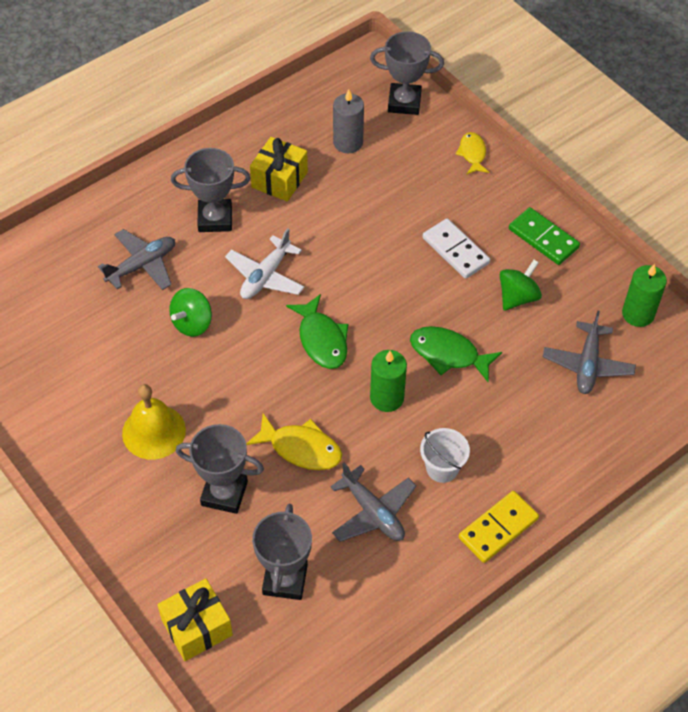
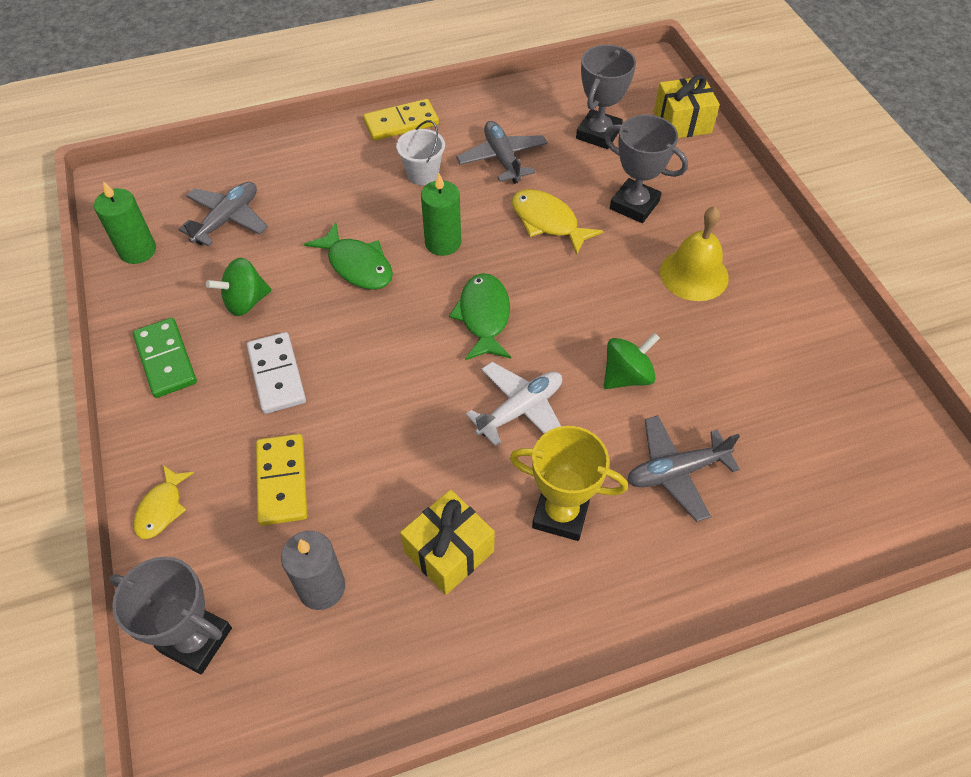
camera: 160 degrees left, 0 degrees up
(215, 219) = (561, 514): grey trophy -> yellow trophy
(407, 188) = (282, 481): none -> yellow domino

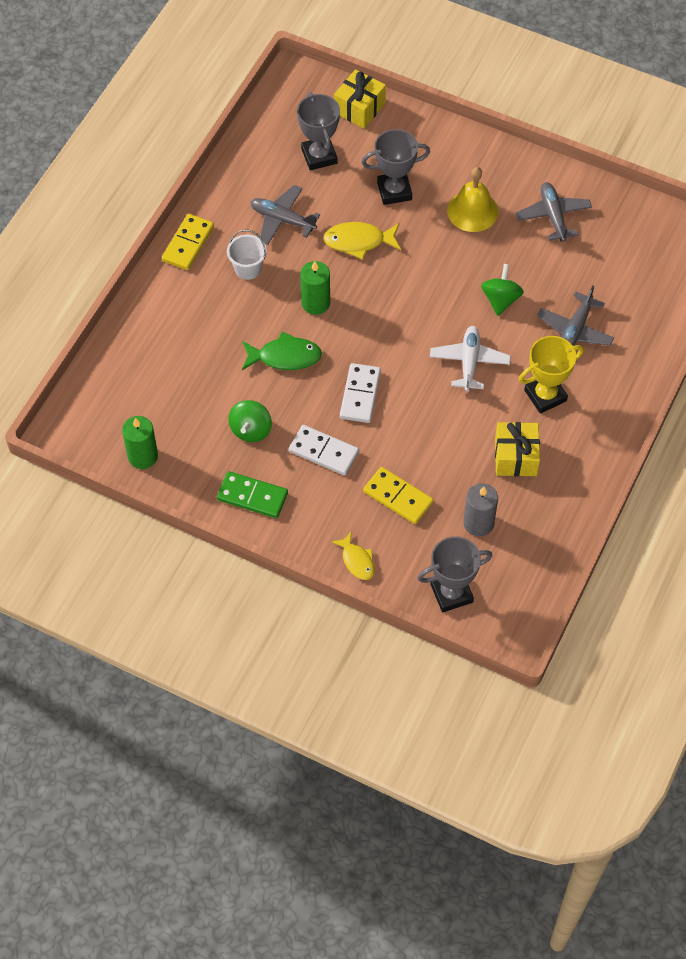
camera: 45 degrees left, 5 degrees up
(227, 219) = (169, 393): grey plane -> grey plane (553, 216)
(377, 352) = (360, 395): none -> white domino
(484, 317) = (391, 328): green fish -> none

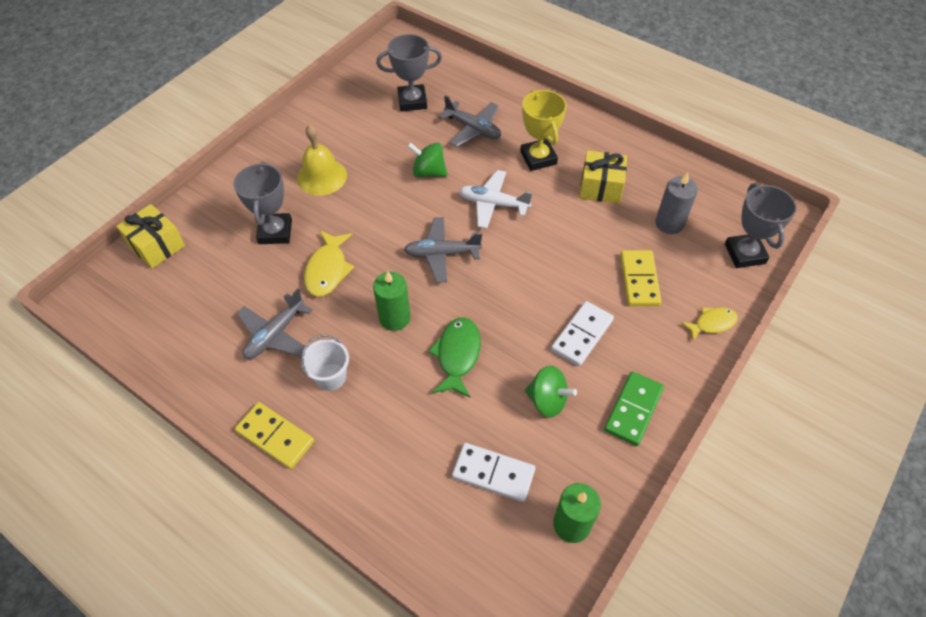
camera: 80 degrees left, 5 degrees down
(319, 156) = (203, 289): grey trophy -> grey trophy (412, 101)
(360, 395) = (516, 294): white domino -> white domino (493, 473)
(398, 497) = (639, 280): yellow domino -> yellow domino turned 45 degrees counterclockwise
(553, 216) = (347, 123): grey plane -> grey plane (442, 254)

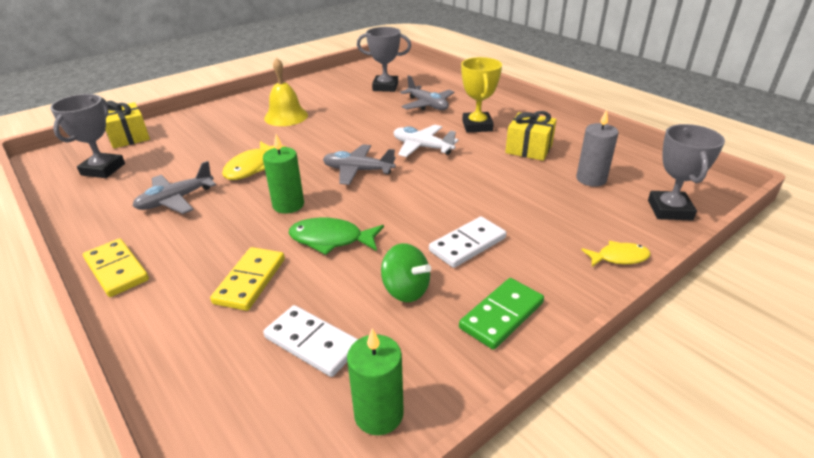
camera: 15 degrees right, 20 degrees down
(275, 232) = (225, 141): grey trophy -> grey trophy (103, 169)
(331, 377) = (201, 235): white bucket -> none
(428, 172) = (375, 123): green spinning top -> none
(457, 355) = (331, 239): green fish -> green fish turned 105 degrees counterclockwise
(639, 280) = (546, 213): yellow domino -> yellow domino (250, 281)

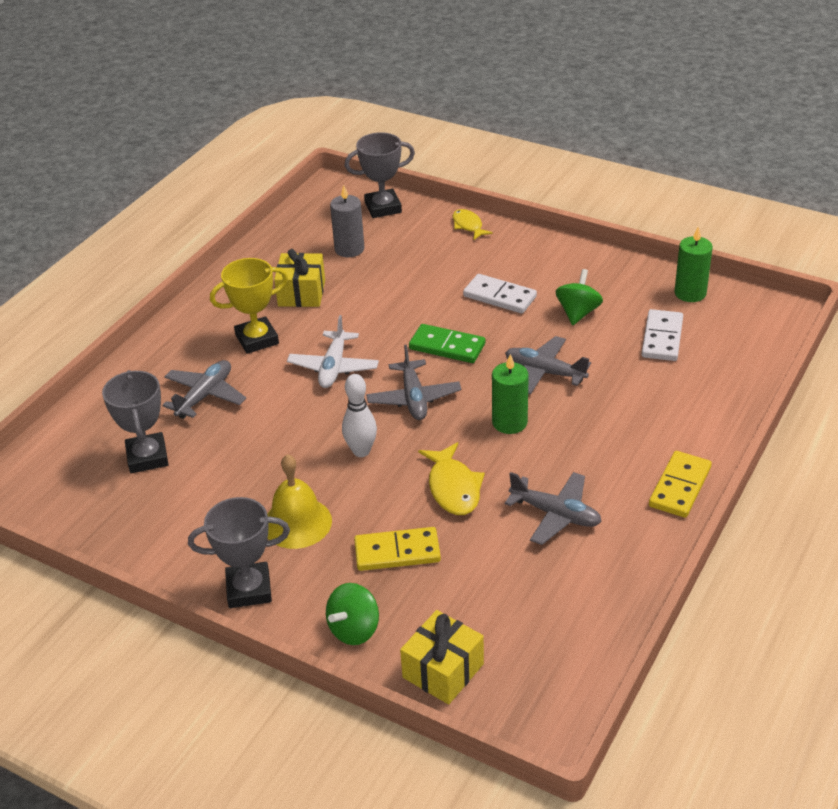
camera: 110 degrees left, 5 degrees up
(103, 169) = (538, 632): grey trophy -> grey trophy (249, 589)
(191, 120) = (354, 629): none -> green spinning top
(250, 281) = (629, 396): yellow domino -> yellow domino (397, 552)
(251, 167) = (453, 488): yellow fish -> yellow fish turned 75 degrees clockwise
(323, 143) = (361, 451): none -> white bowling pin
(331, 239) = (544, 372): green fish -> grey plane
(502, 315) = (571, 265): green domino -> green domino (447, 346)

